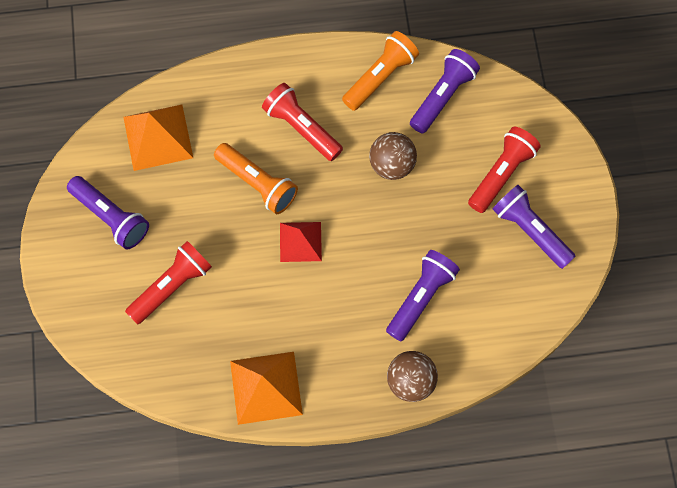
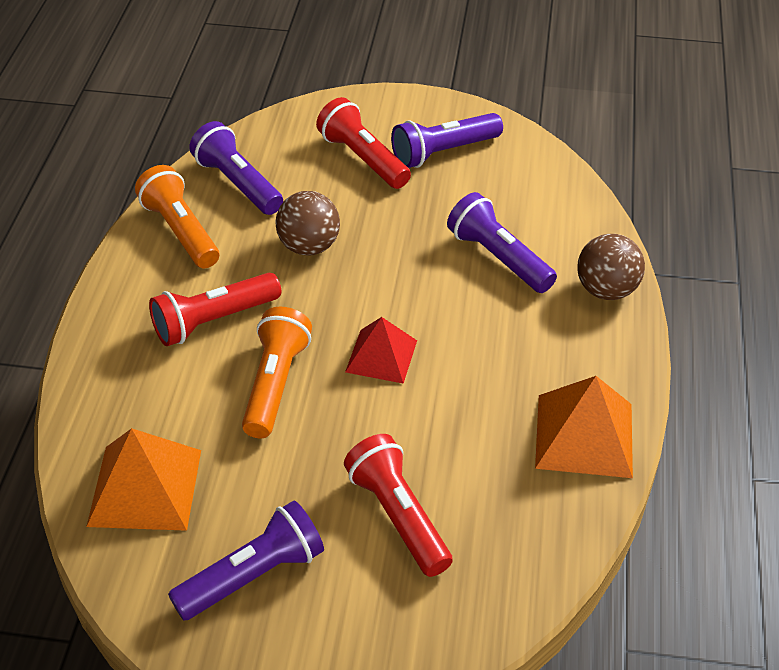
camera: 75 degrees left, 25 degrees down
(257, 183) = (275, 384): orange flashlight -> orange flashlight turned 45 degrees counterclockwise

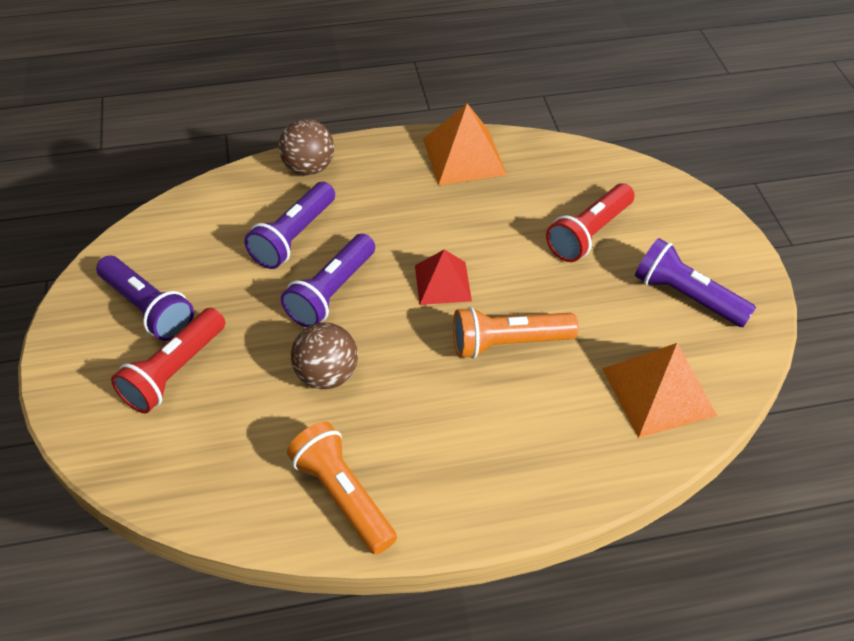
camera: 110 degrees left, 5 degrees up
(181, 231) = (343, 495): orange flashlight -> orange flashlight turned 105 degrees clockwise
(213, 321) = (457, 415): red flashlight -> none
(238, 183) = (247, 471): purple flashlight -> purple flashlight (331, 292)

